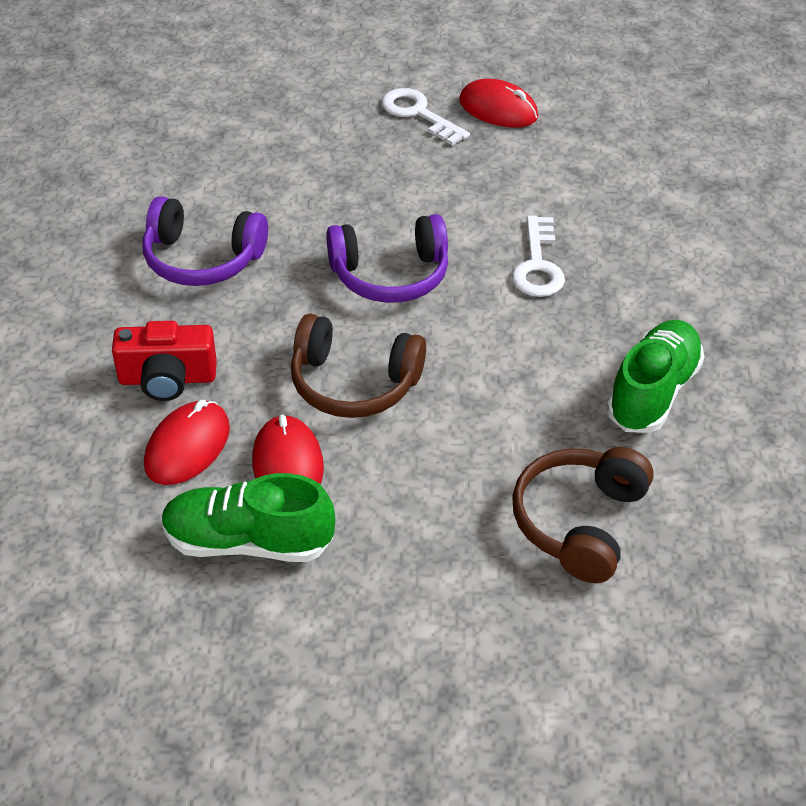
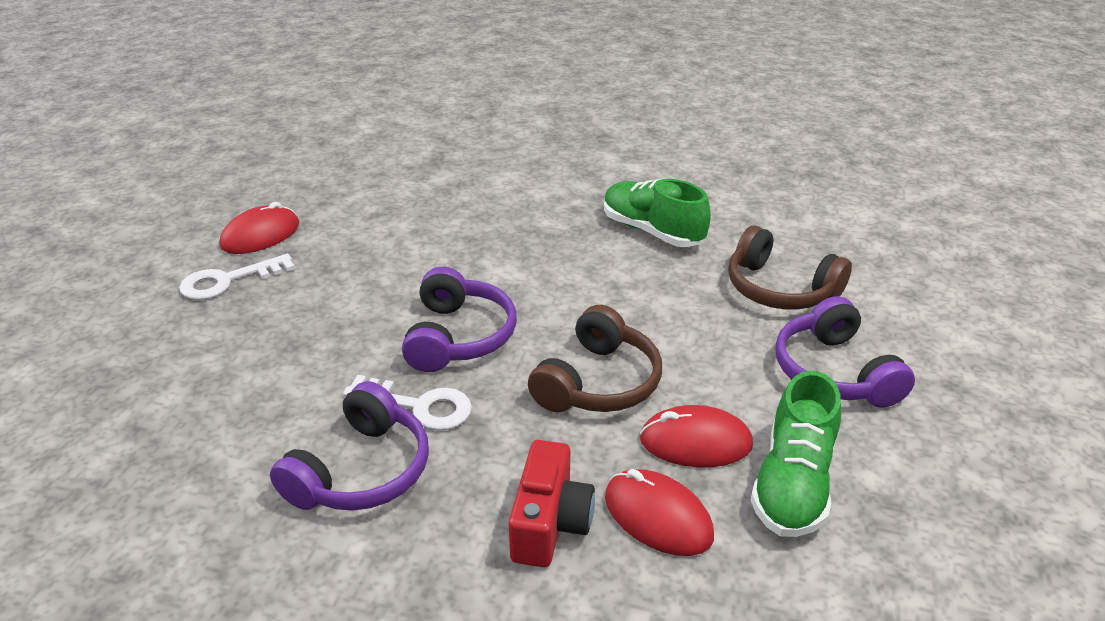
camera: 75 degrees left, 10 degrees down
(432, 576) = (833, 372): none -> purple headphones
(538, 265) = (486, 254): white key -> white key (418, 406)

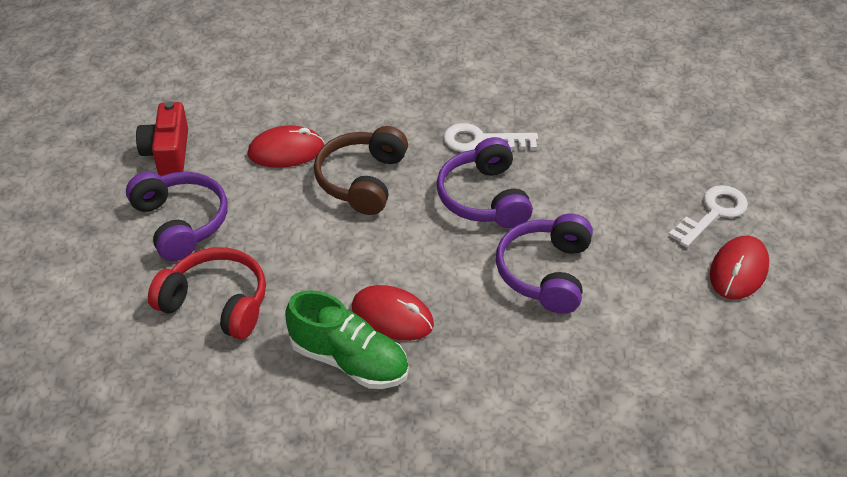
camera: 165 degrees right, 10 degrees up
(361, 471) = (492, 97): purple headphones -> purple headphones (545, 273)
(549, 523) = (367, 91): red camera -> red camera (168, 153)
(657, 516) = (305, 105): red mouse -> red mouse (392, 316)
(779, 289) = (216, 303): brown headphones -> red headphones
(792, 483) = (222, 137): green shoe -> none

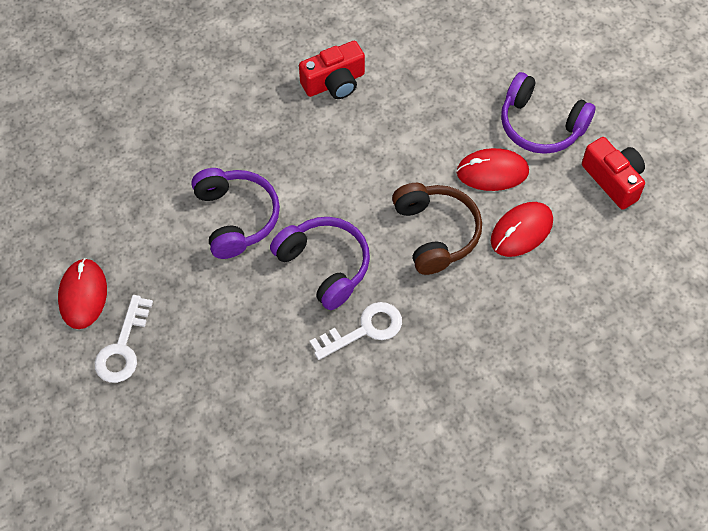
camera: 150 degrees right, 15 degrees up
(216, 303) = (456, 78): red headphones -> none
(349, 360) = (334, 82): green shoe -> red camera
(392, 316) = (327, 127): red mouse -> red mouse (492, 172)

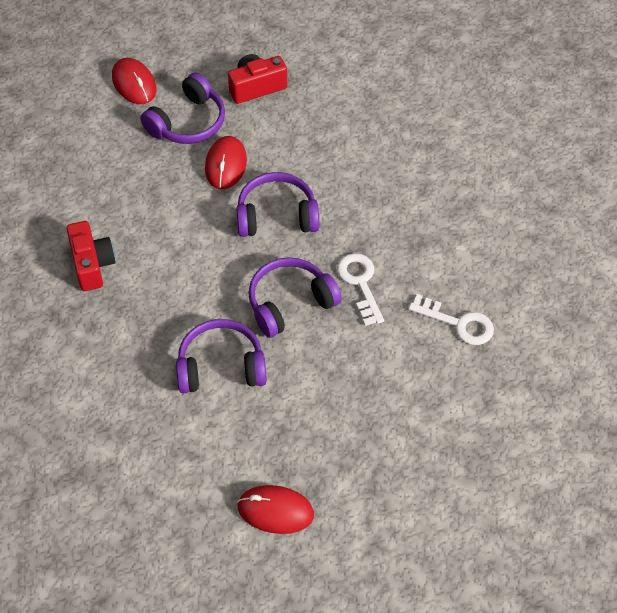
camera: 80 degrees left, 5 degrees down
(123, 347) = (340, 480): white key -> white key (458, 323)
(436, 233) = (276, 215): brown headphones -> purple headphones
(521, 231) = (289, 156): red mouse -> red mouse (134, 83)

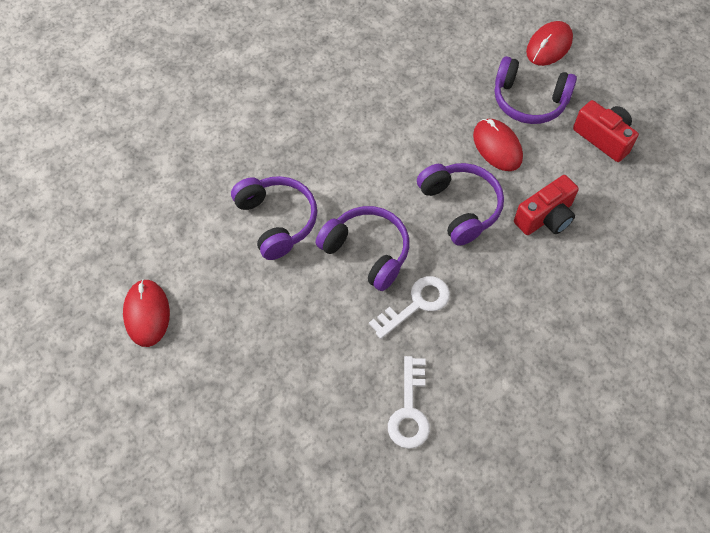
camera: 70 degrees right, 5 degrees up
(92, 264) = (340, 90): red camera -> red camera (545, 217)
(226, 165) = (497, 147): red mouse -> red mouse turned 75 degrees clockwise

